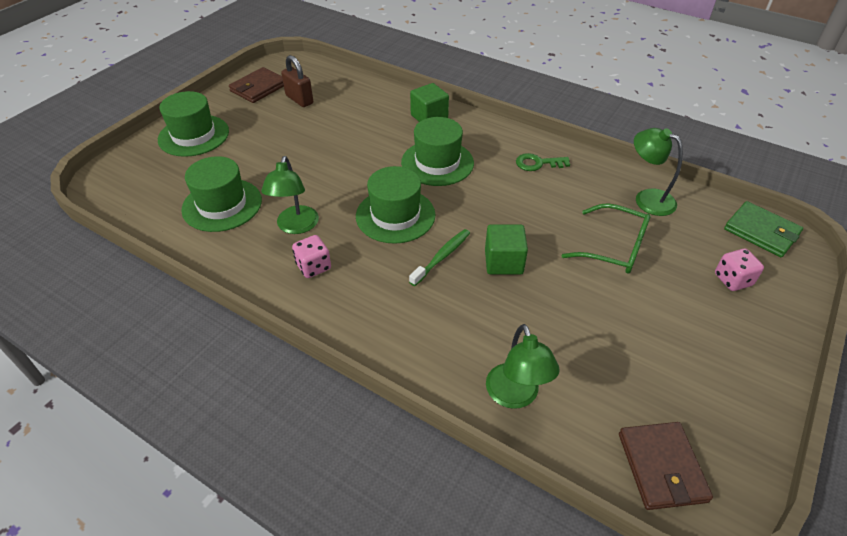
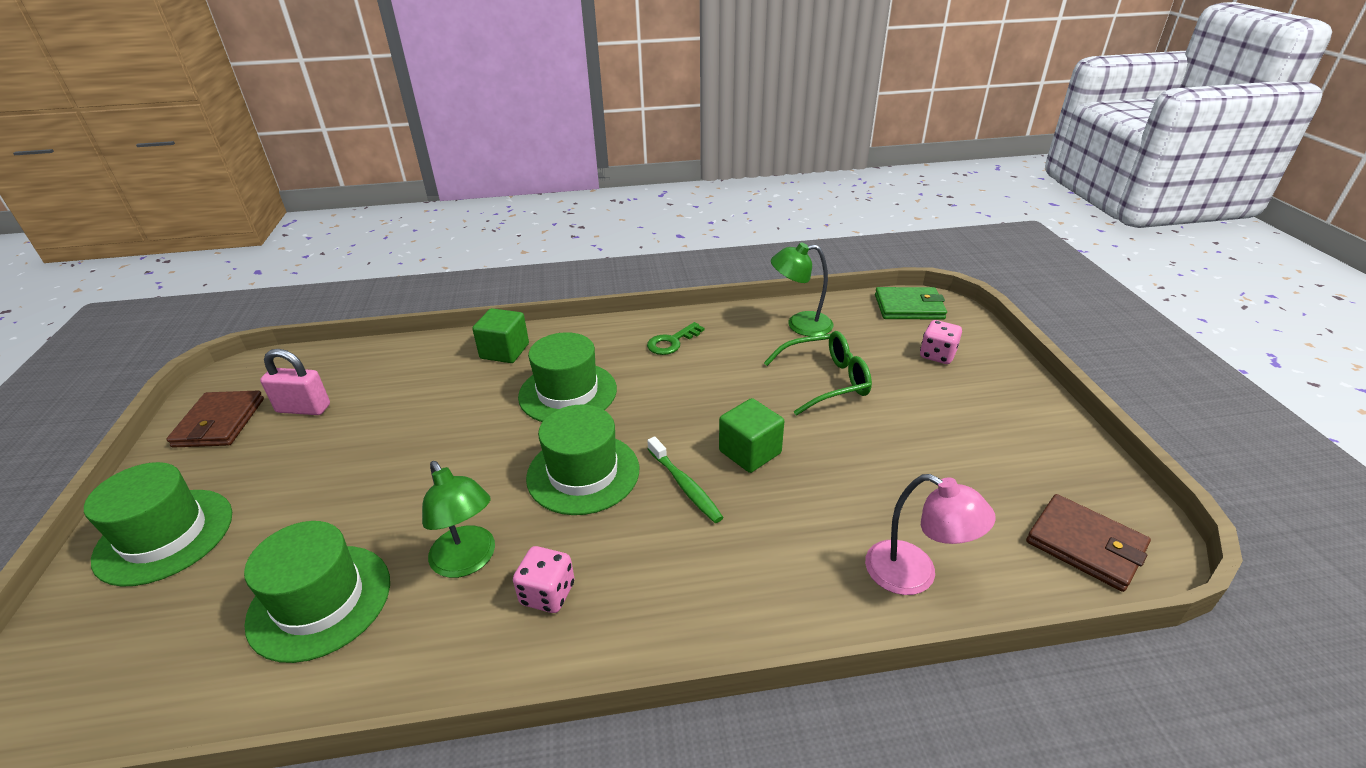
camera: 40 degrees left, 10 degrees down
(299, 99) = (303, 408): brown padlock -> pink padlock
(442, 257) = (685, 485): green toothbrush -> green toothbrush turned 150 degrees clockwise
(515, 396) = (914, 575): green lamp -> pink lamp

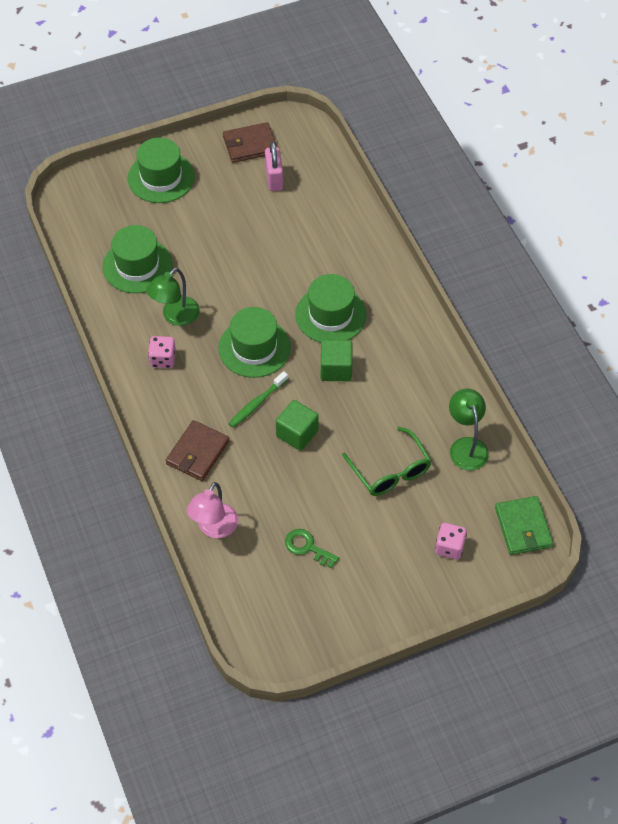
camera: 75 degrees right, 20 degrees up
(504, 351) = (368, 260): green cube -> green cube (336, 369)
(672, 342) = (413, 362): green key -> green key (307, 547)
(1085, 545) = (258, 620): brown wallet -> brown wallet (197, 452)

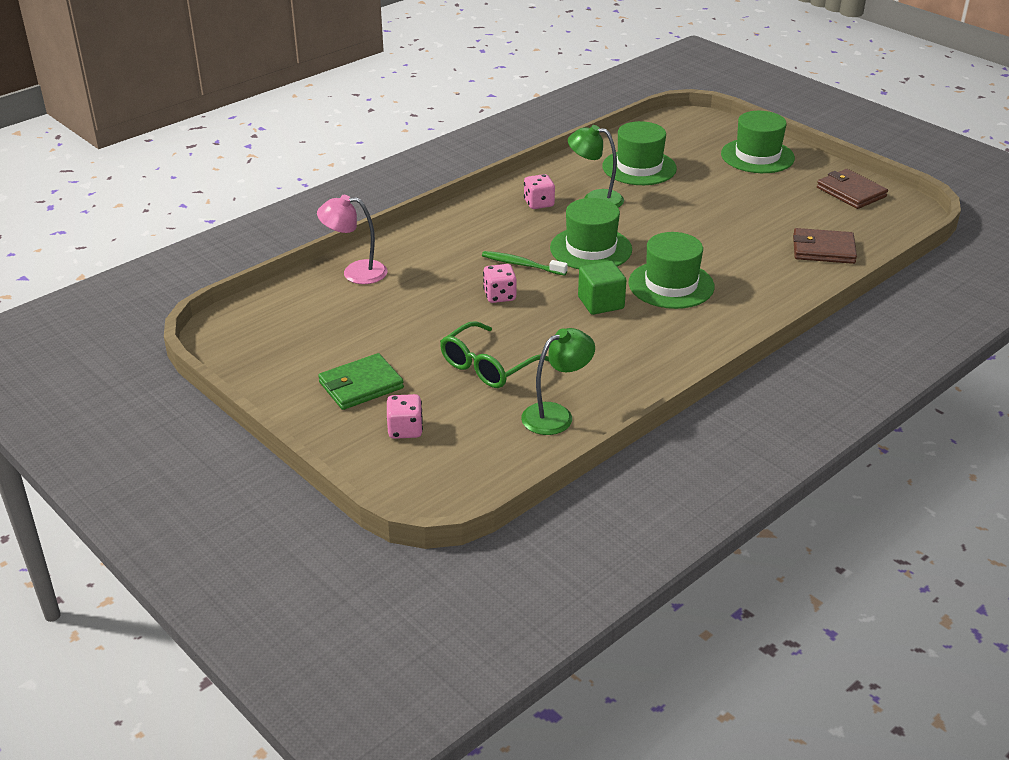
camera: 70 degrees right, 20 degrees down
(197, 452) = (440, 244): brown wallet -> brown wallet (823, 249)
(274, 179) = (821, 214): pink padlock -> none
(297, 433) = (499, 296): green cube -> pink dice
(307, 547) = (359, 332): green key -> none
(523, 527) = (463, 484): green wallet -> green wallet (361, 385)

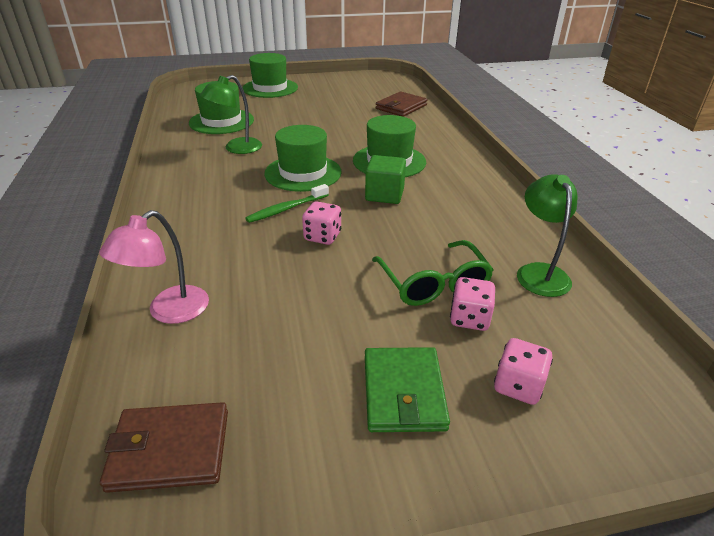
camera: 60 degrees left, 0 degrees up
(539, 203) = (206, 171): pink dice -> pink dice (469, 318)
(851, 192) = (348, 82): brown wallet -> brown wallet (169, 449)

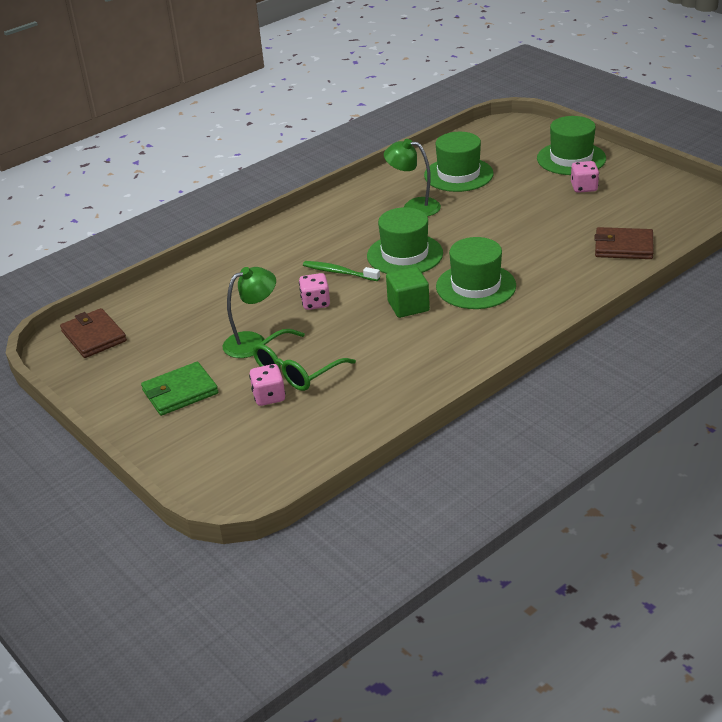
camera: 65 degrees right, 0 degrees up
(169, 312) = (186, 285): pink lamp -> none
(518, 386) = (215, 433): pink dice -> pink dice (584, 187)
(539, 272) = (355, 414): green lamp -> green lamp (253, 342)

